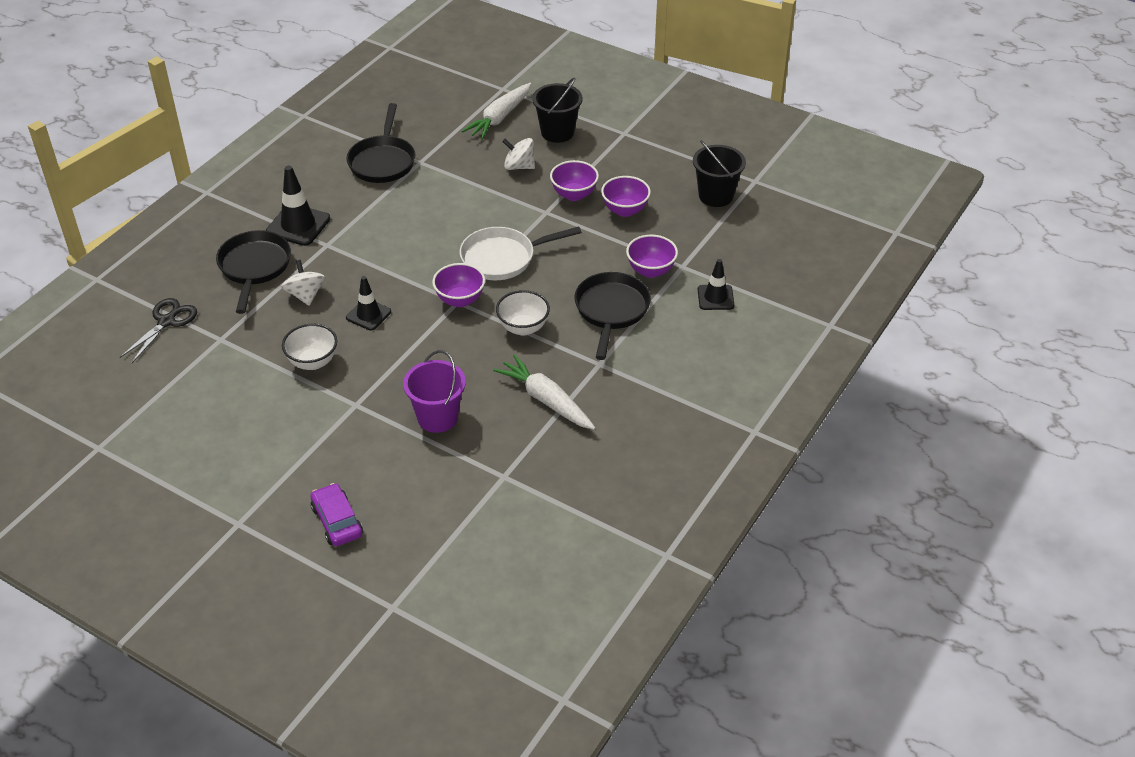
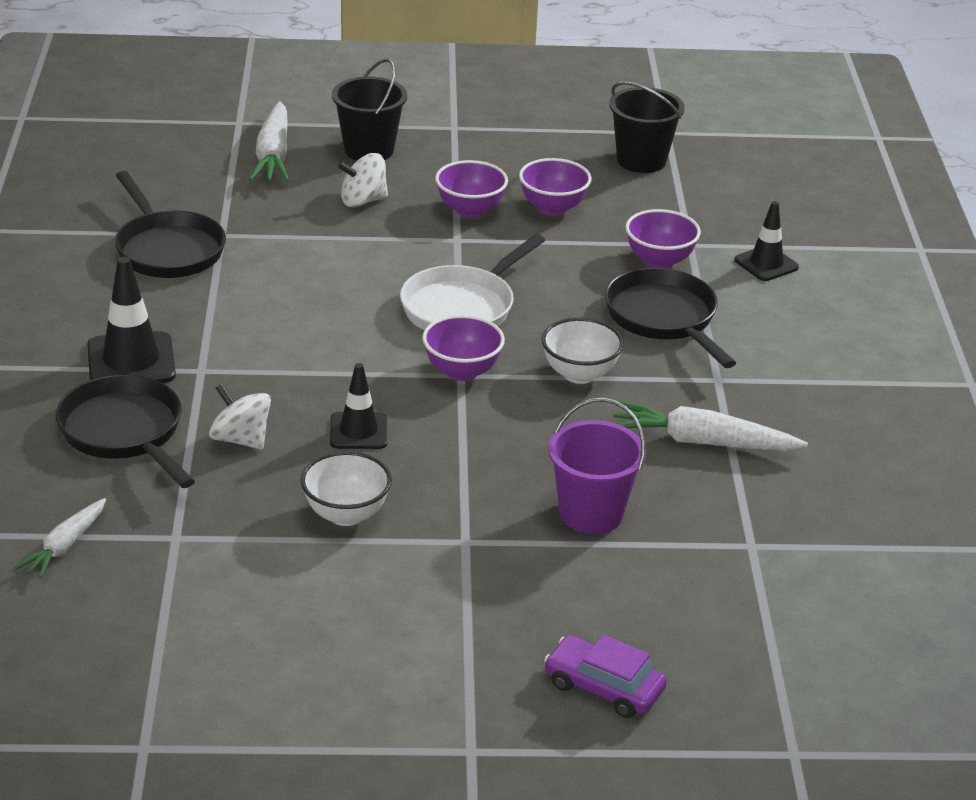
camera: 35 degrees left, 10 degrees down
(166, 322) = (65, 546): black scissors -> white carrot

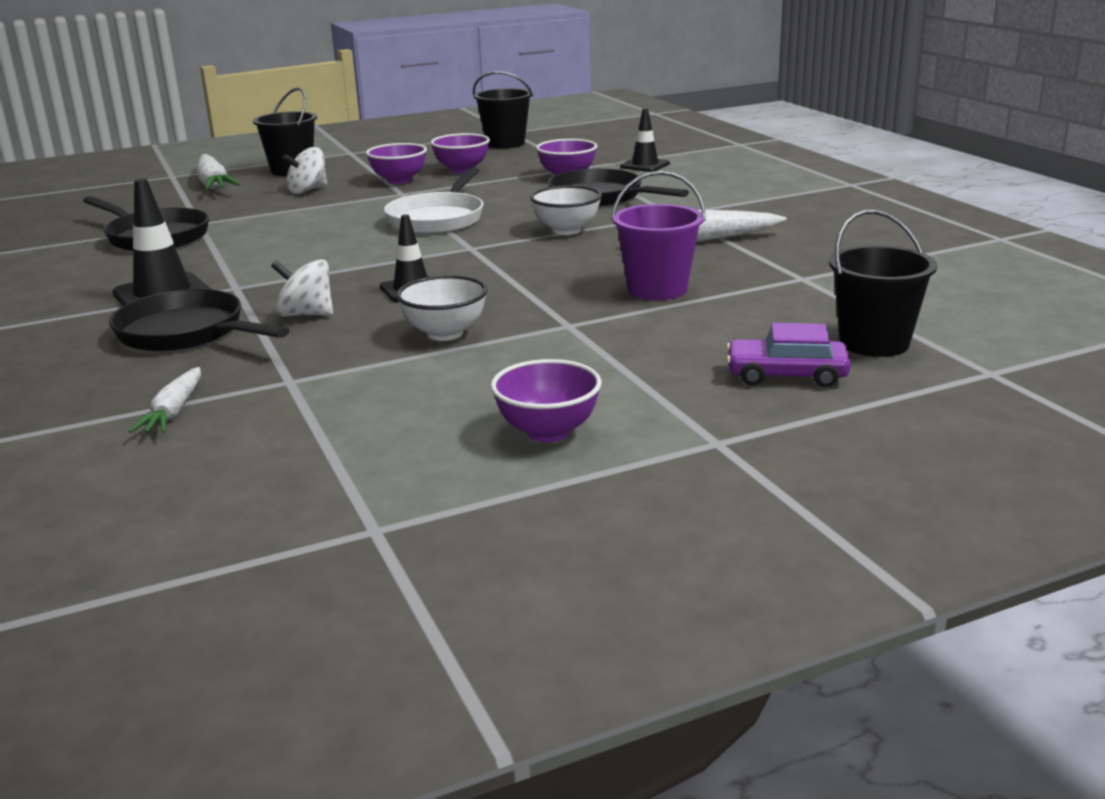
camera: 20 degrees left, 10 degrees down
(462, 371) = (470, 246): purple bowl -> purple bowl (548, 432)
(726, 672) = (874, 343): none -> black bucket

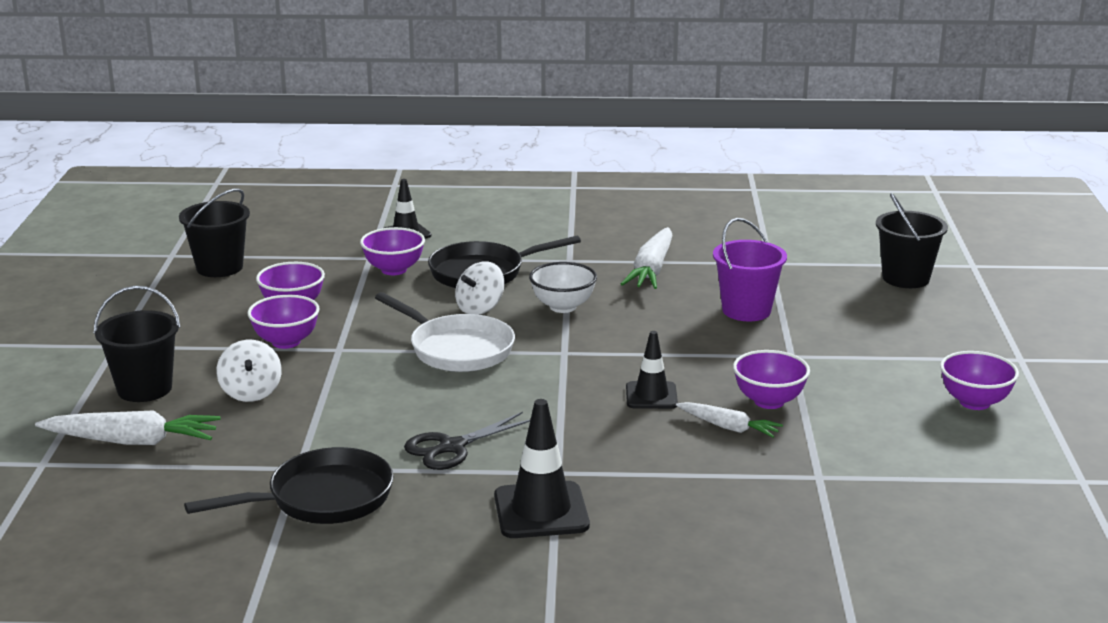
camera: 65 degrees left, 0 degrees up
(174, 411) = (847, 531): white carrot -> white carrot (728, 427)
(187, 333) = (666, 508): black pan -> none
(258, 251) = (452, 447): none -> black scissors
(306, 314) = (669, 449): white spinning top -> white spinning top (480, 308)
(445, 333) = (769, 401): white bowl -> purple bowl
(786, 375) = (937, 315): purple car -> none

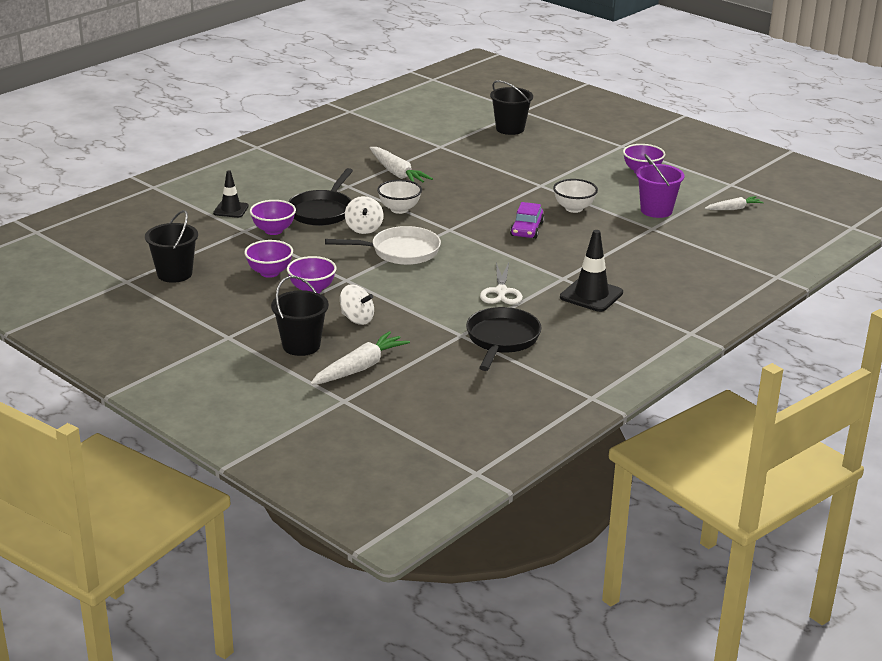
camera: 50 degrees left, 5 degrees up
(452, 447) = (501, 292): black scissors -> white scissors
(651, 396) = (527, 229): black traffic cone -> purple car
(728, 427) = (582, 226): white carrot -> white carrot (733, 209)
(746, 310) = (480, 173): purple bucket -> purple bucket (656, 210)
(769, 401) = (574, 208): purple bowl -> white bowl

